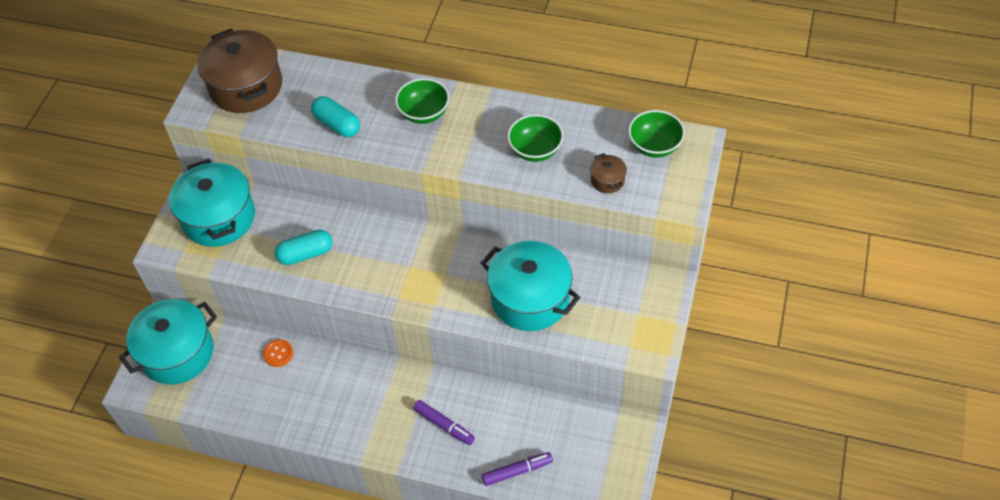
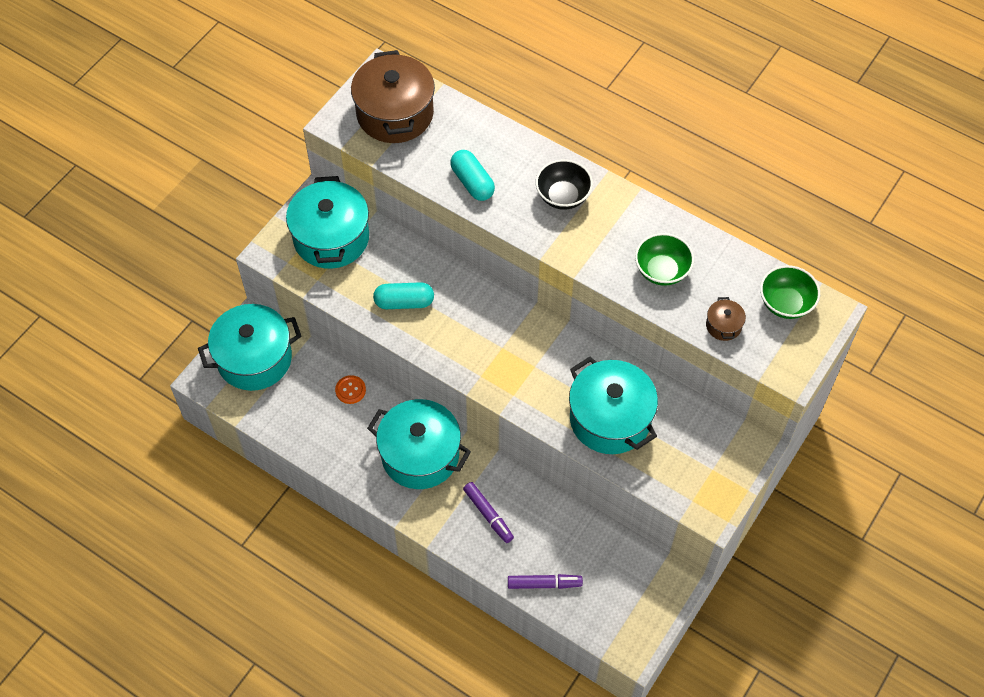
camera: 15 degrees right, 5 degrees up
(362, 391) = (420, 455): none -> turquoise pot
(424, 113) = (563, 196): green bowl -> black bowl

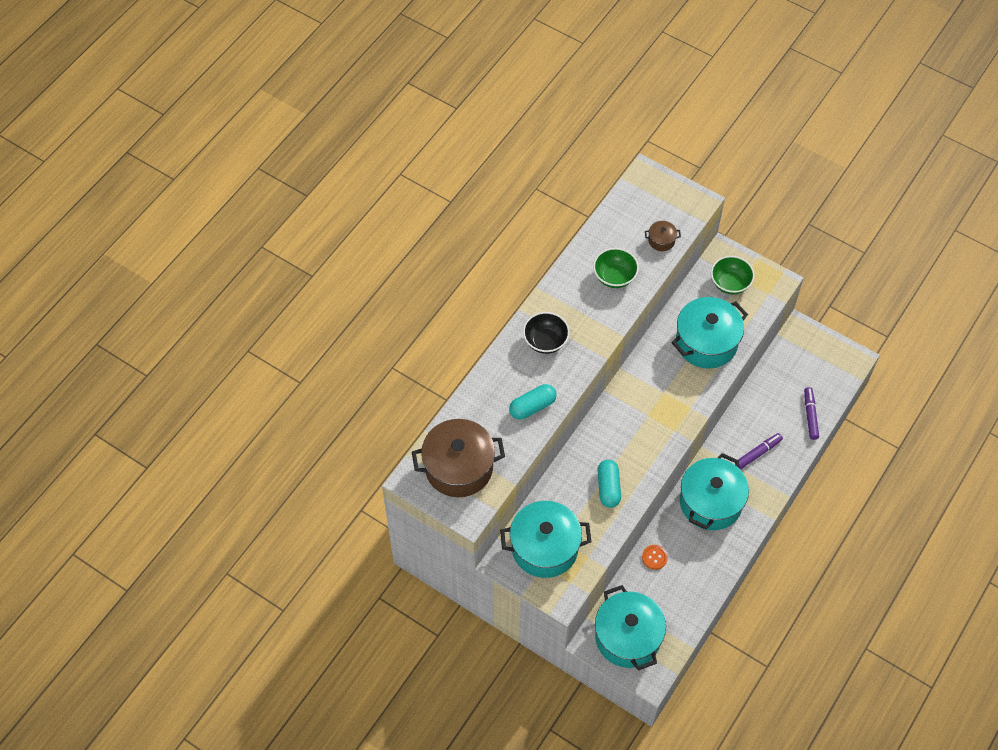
camera: 90 degrees left, 0 degrees up
(785, 303) = (640, 201): green bowl -> green bowl (730, 283)

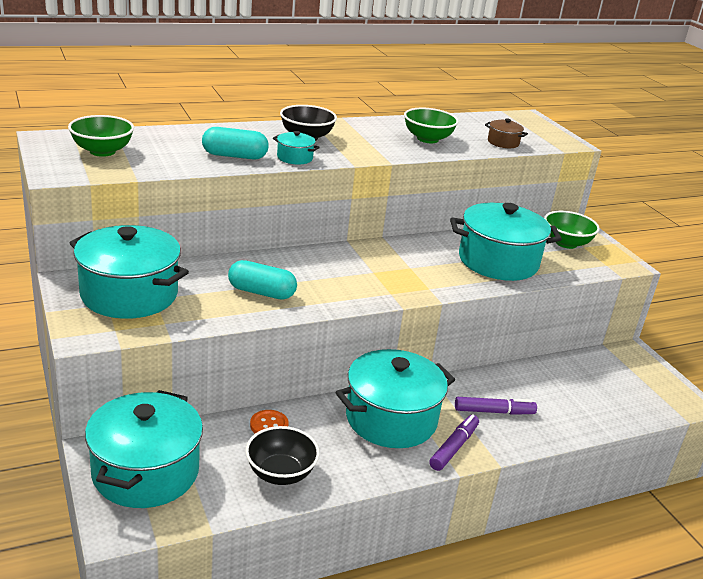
camera: 30 degrees right, 30 degrees down
(459, 467) = (102, 151): brown pot -> green bowl
(566, 378) = (294, 158): none -> turquoise pot
(608, 488) = (261, 292): turquoise capsule -> turquoise capsule turned 75 degrees clockwise
(690, 587) = (280, 473): none -> black bowl
(810, 415) = (592, 416): purple marker -> purple marker (454, 447)

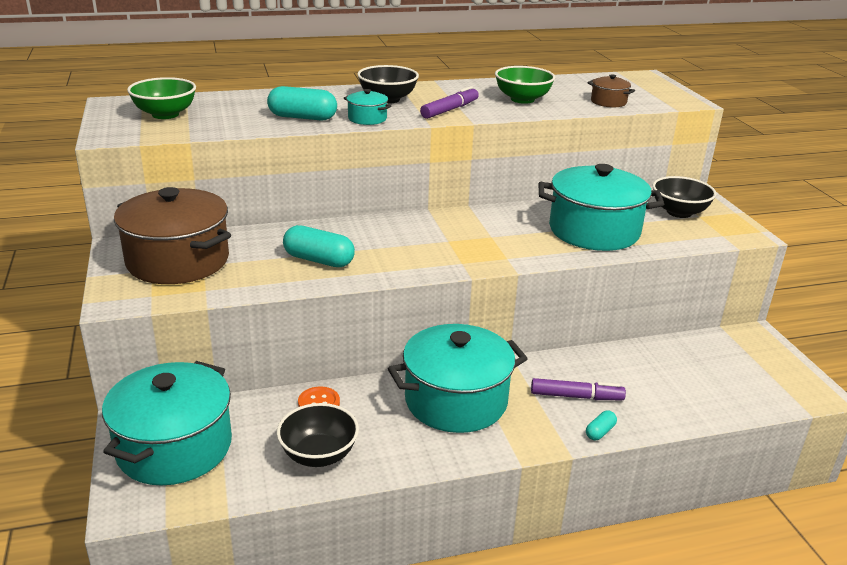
camera: 10 degrees right, 0 degrees up
(129, 294) = (178, 261): turquoise pot -> brown pot
(454, 447) = (521, 434): purple marker -> purple marker (450, 110)
(520, 443) = (600, 432): none -> turquoise capsule
(566, 243) = (679, 212): green bowl -> black bowl

